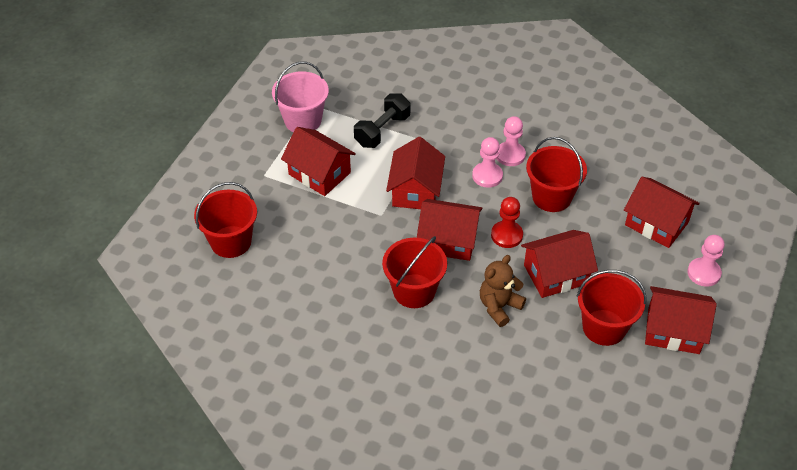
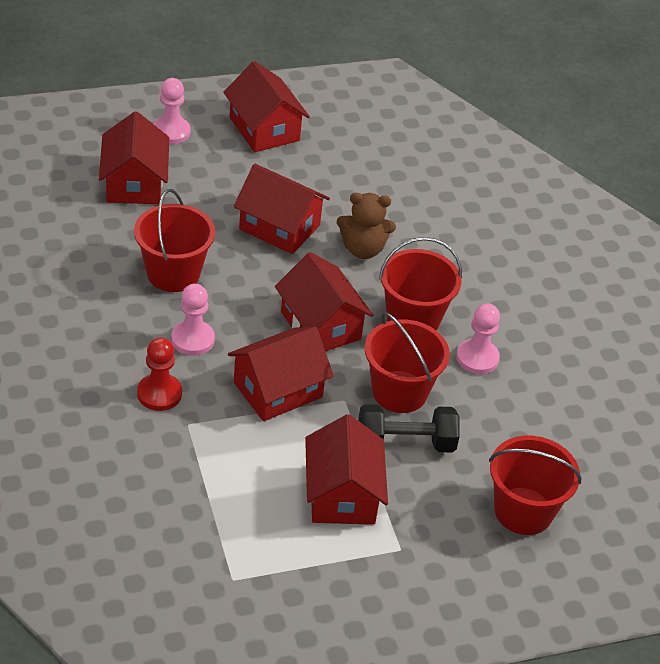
camera: 135 degrees left, 5 degrees down
(303, 120) = (271, 572): pink bucket -> none
(382, 131) = (210, 476): black dumbbell -> black dumbbell (405, 443)
(506, 235) = (265, 284): red pawn -> red pawn (159, 394)
(510, 155) = (139, 335): pink pawn -> pink pawn (477, 358)
(604, 327) = (308, 172): red bucket -> red bucket (399, 392)

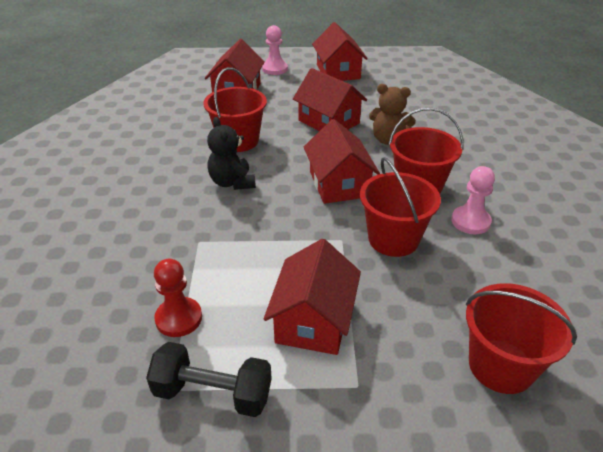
camera: 20 degrees right, 5 degrees down
(159, 394) = (187, 216): red pawn -> red pawn (179, 318)
(192, 339) = (232, 182): pink pawn -> black teddy bear
(277, 390) = (286, 225): red house -> none
(405, 443) = (388, 282): black dumbbell -> black dumbbell (213, 393)

